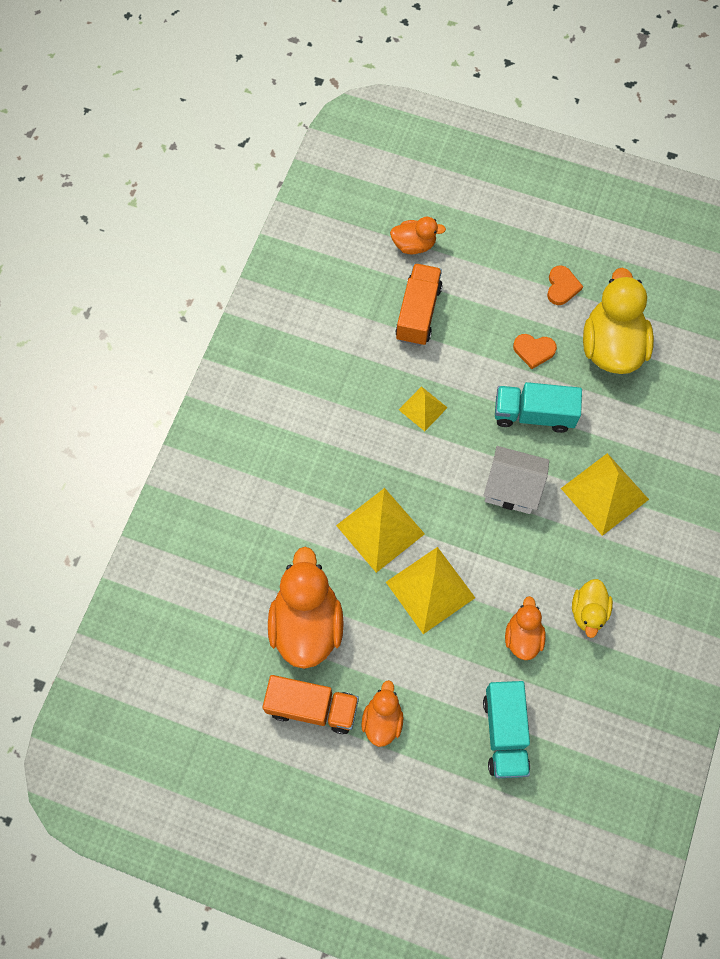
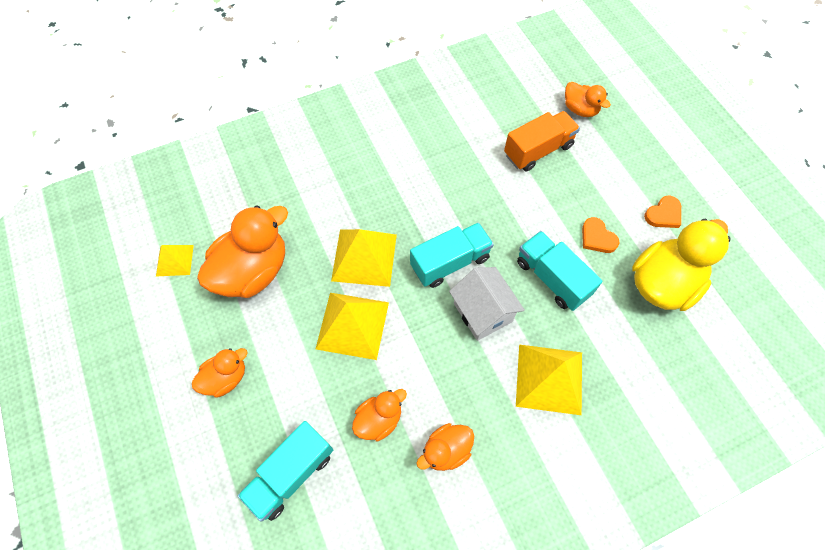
camera: 45 degrees right, 5 degrees down
(312, 707) = (195, 325): orange truck -> none
(423, 408) = (476, 209): yellow pyramid -> yellow pyramid (174, 260)
(448, 472) = (450, 262): none -> turquoise truck
(588, 611) = (446, 450): yellow duck -> orange duck

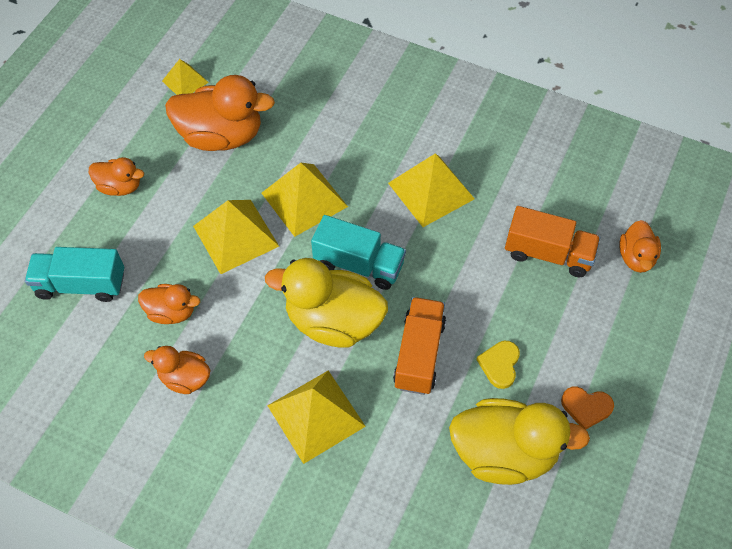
camera: 50 degrees right, 5 degrees down
(431, 177) = (431, 191): none -> yellow pyramid
(482, 312) = (333, 321): white house -> yellow duck
(552, 278) = (419, 354): turquoise truck -> orange truck
(597, 238) = (499, 365): orange heart -> yellow heart

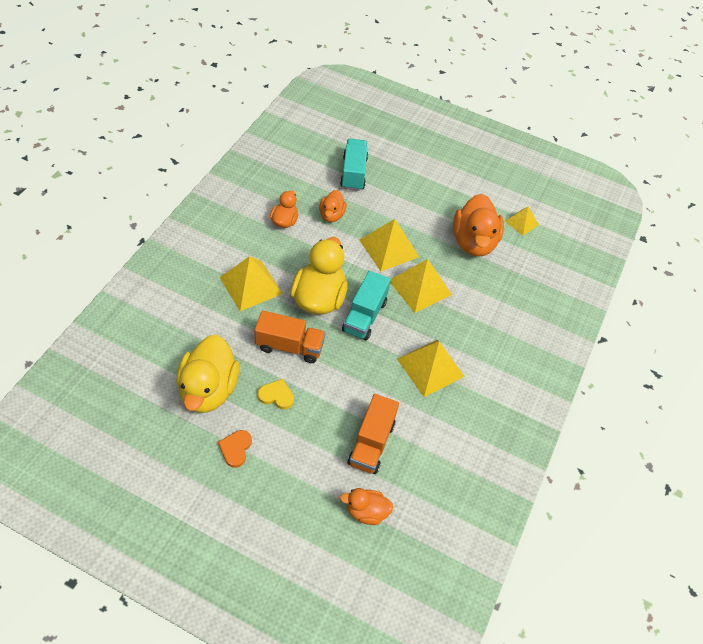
camera: 85 degrees right, 5 degrees down
(120, 187) = (427, 190): orange duck -> none

